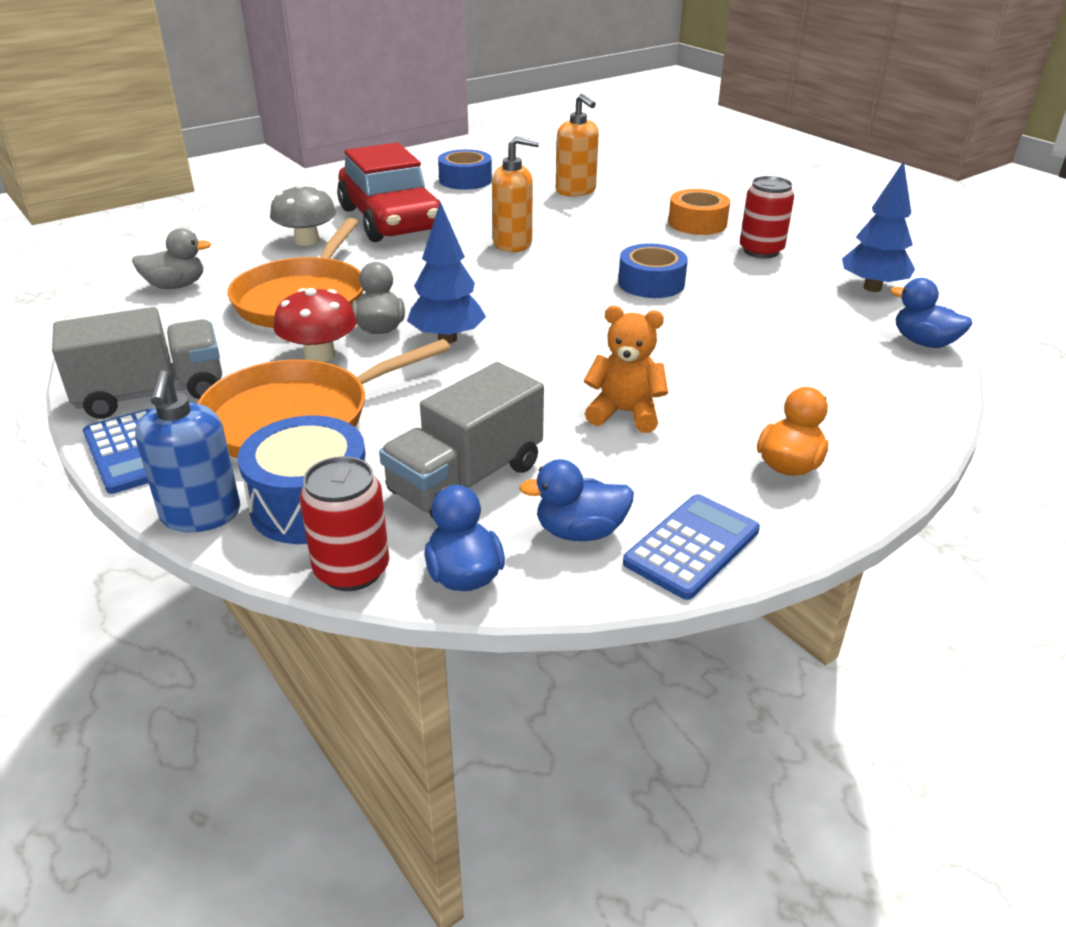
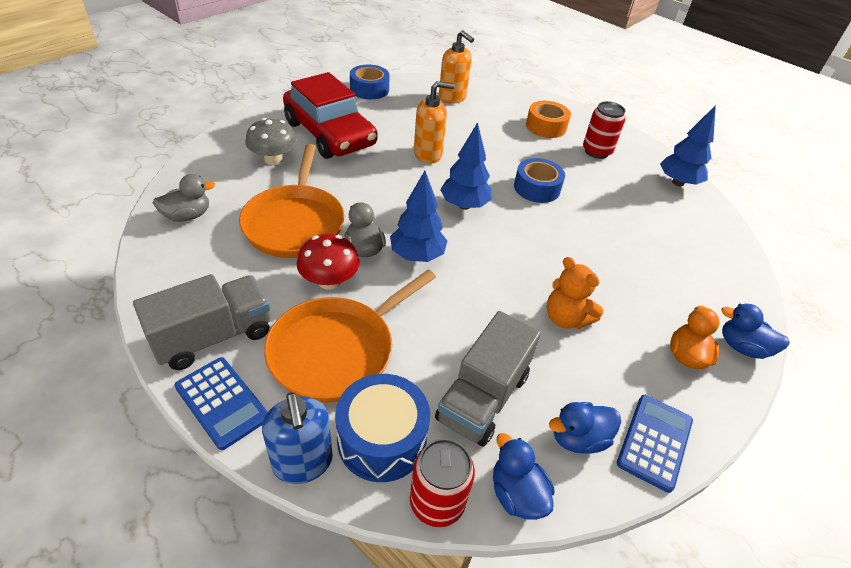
camera: 15 degrees left, 10 degrees up
(537, 295) = (464, 205): none -> blue tree
(625, 413) = (565, 318): orange teddy bear -> orange teddy bear turned 135 degrees counterclockwise
(923, 342) = (726, 231): blue duck -> blue duck (742, 347)

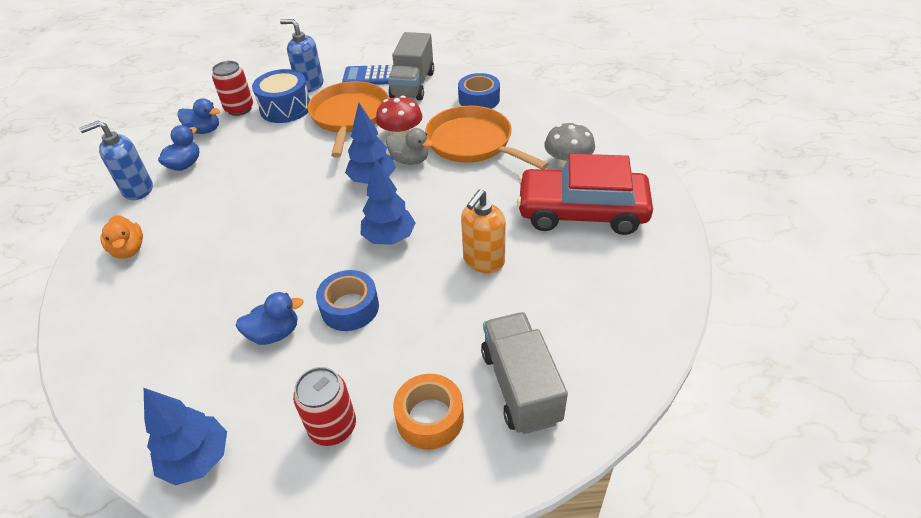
camera: 140 degrees right, 0 degrees up
(187, 216) = (531, 104): grey duck -> none
(369, 89) = (661, 289): blue tape -> blue tape (479, 99)
(452, 98) = (581, 362): orange soap dispenser -> none
(483, 397) = (252, 148): grey truck -> grey truck (520, 386)
(565, 318) = (233, 214): orange teddy bear -> none
(654, 442) = (137, 190): blue calculator -> blue soap dispenser
(742, 347) = (81, 286): blue duck -> blue duck (274, 333)

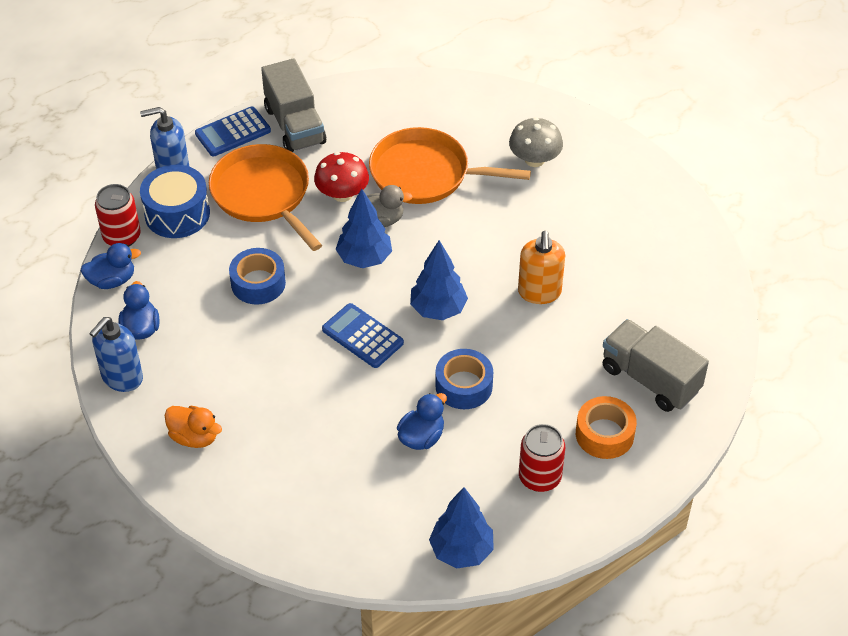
camera: 35 degrees left, 5 degrees up
(315, 233) = (362, 336): none -> blue calculator
(479, 99) = (385, 116): blue tape -> blue tape (258, 283)
(581, 211) = (585, 207): red car -> none

